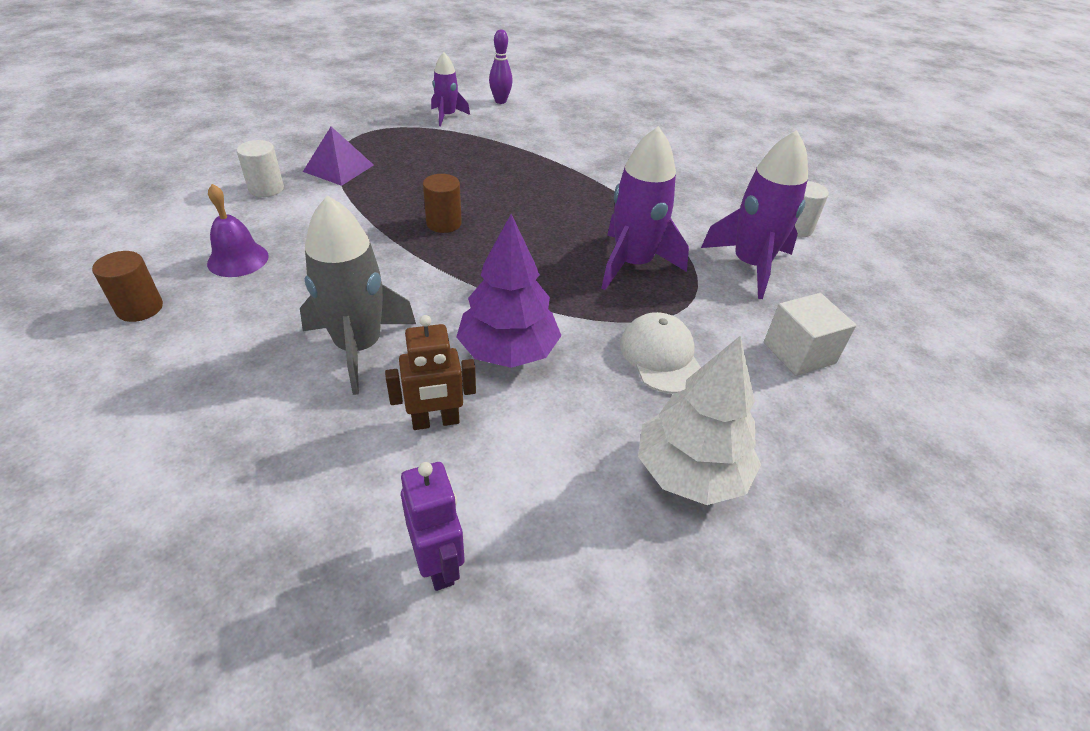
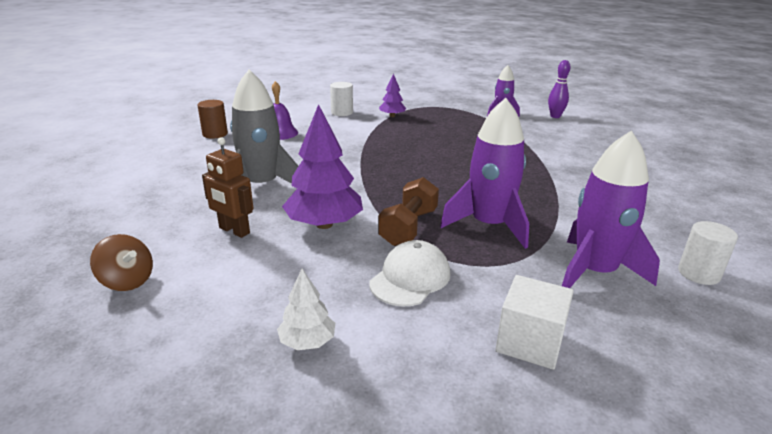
camera: 50 degrees right, 15 degrees down
(339, 168) = (392, 116): purple pyramid -> purple tree
(438, 563) = (127, 281): purple robot -> brown spinning top
(444, 223) = (402, 157): brown cylinder -> none
(581, 305) = (408, 227): none -> brown dumbbell
(690, 472) = (307, 342): white tree -> white tree, size x0.53

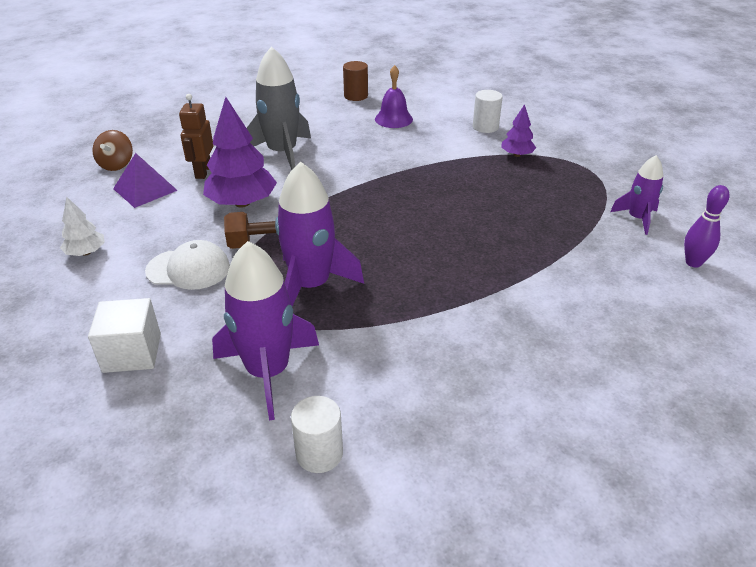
camera: 60 degrees right, 10 degrees up
(219, 273) = (145, 189): none -> purple pyramid

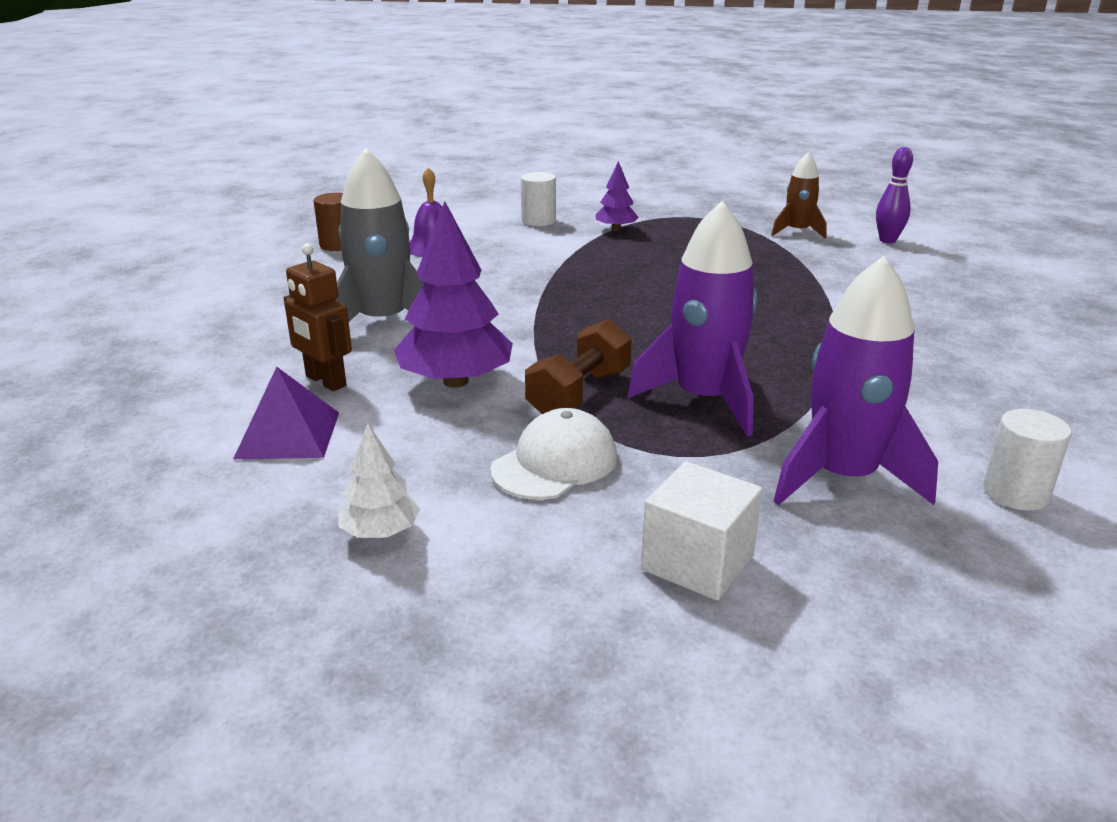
camera: 50 degrees left, 10 degrees down
(116, 164) = (165, 436): brown spinning top -> none
(637, 218) = (797, 232): purple rocket -> brown rocket

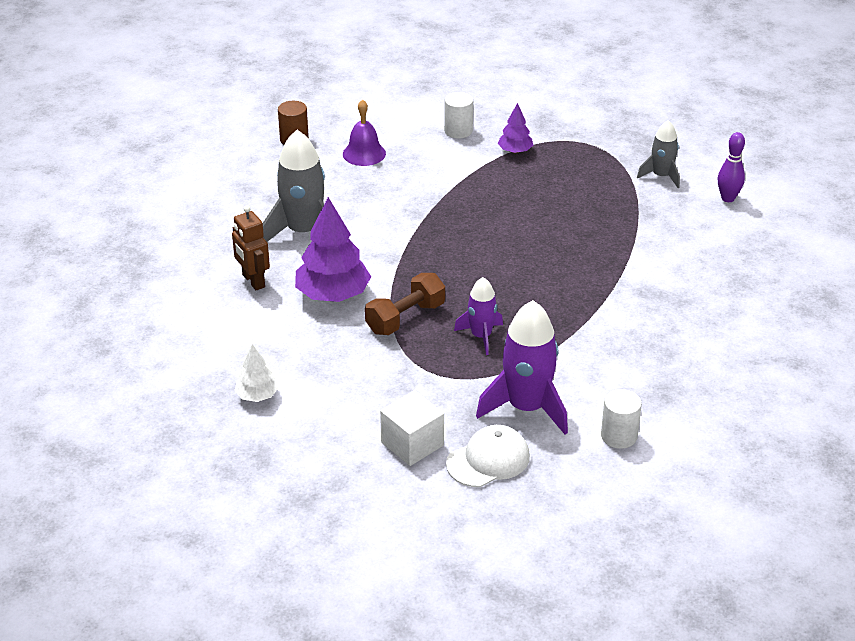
camera: 15 degrees right, 10 degrees up
(288, 435) = (222, 321): purple pyramid -> none
(555, 463) = (367, 368): white cap -> white cap (488, 460)
(704, 399) = (481, 336): purple rocket -> purple rocket, size x0.58
(797, 232) = (661, 176): brown rocket -> grey rocket

